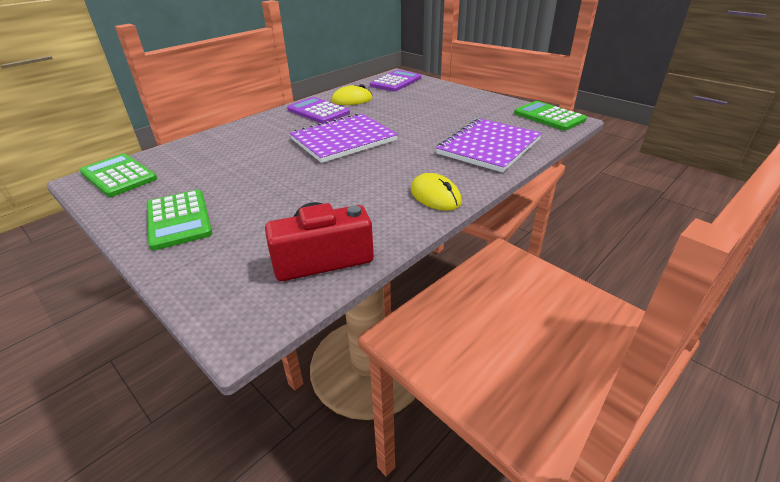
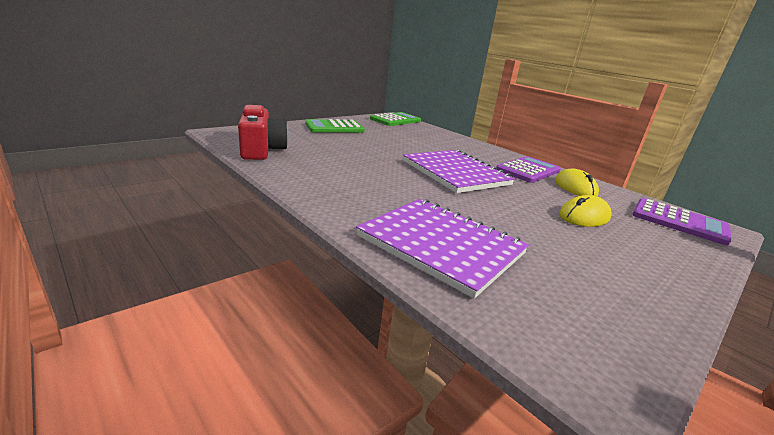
camera: 90 degrees right, 10 degrees down
(435, 196) = (322, 192): yellow mouse -> yellow mouse (584, 216)
(549, 117) = (610, 353): green calculator -> none

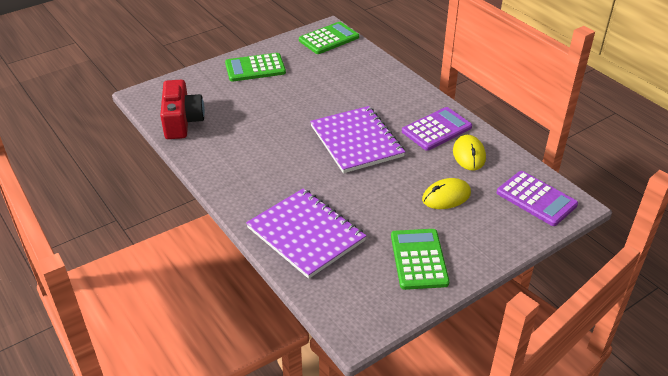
camera: 10 degrees right, 15 degrees up
(611, 276) = (419, 259): none -> green calculator

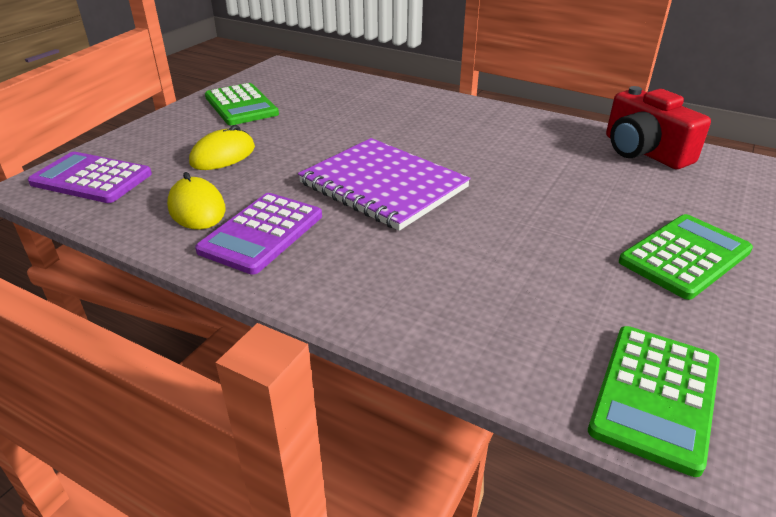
camera: 155 degrees right, 5 degrees down
(306, 234) = (368, 98): purple notebook -> none

